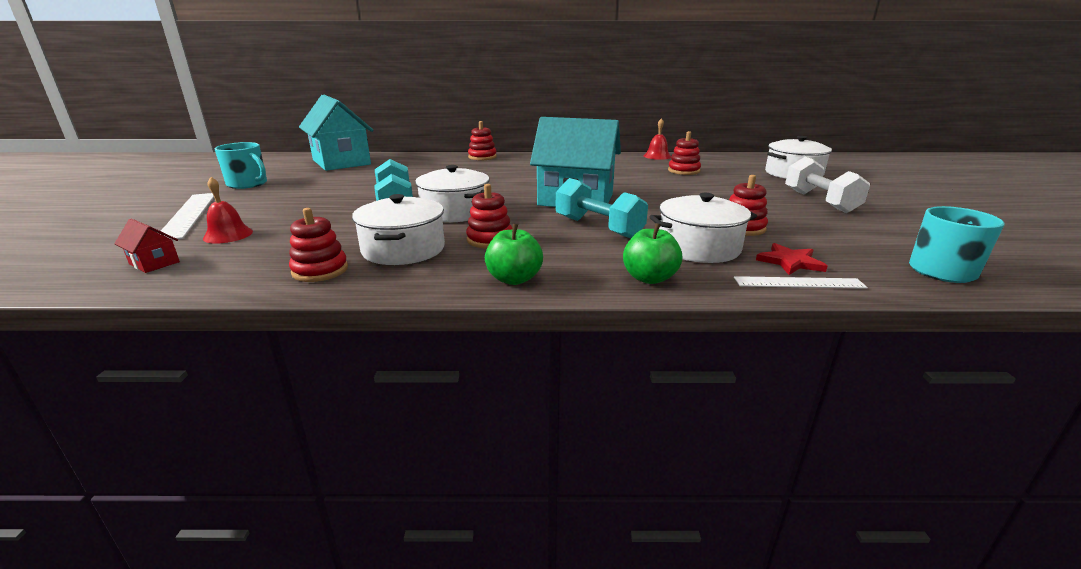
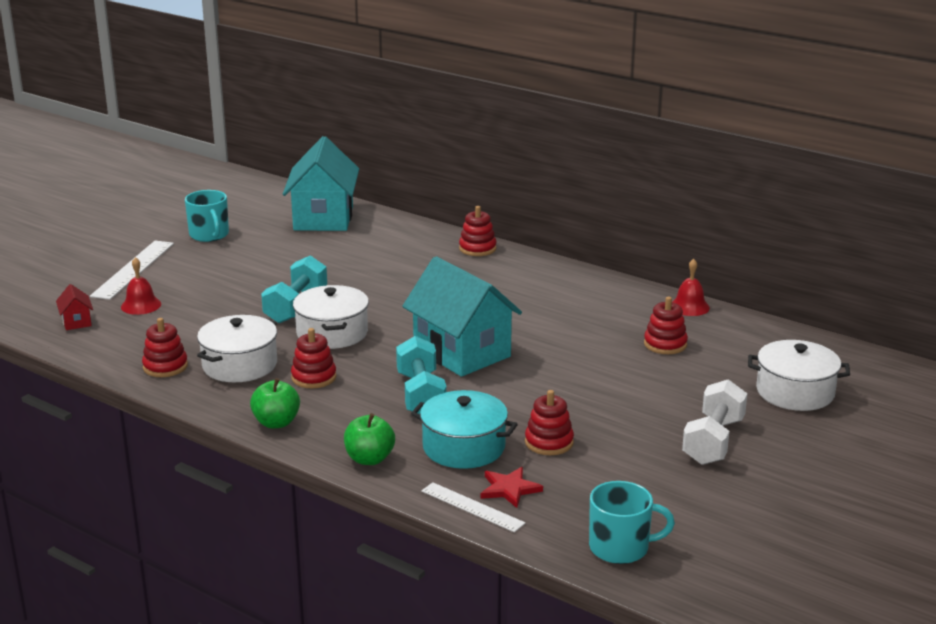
camera: 35 degrees right, 0 degrees up
(698, 247) = (464, 447): white pot -> turquoise pot

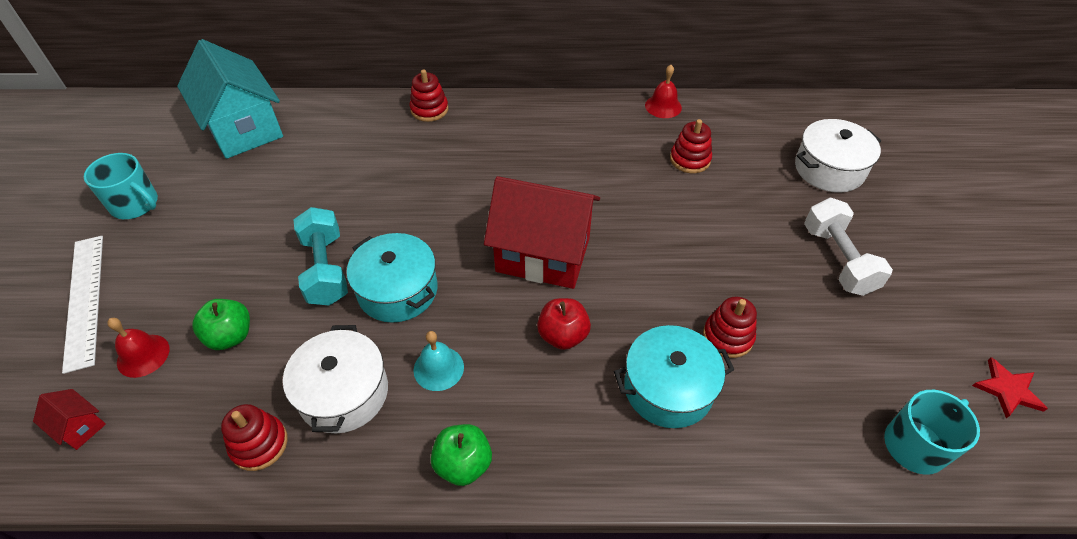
camera: 35 degrees left, 25 degrees up
(314, 377) = (438, 368): red stacking toy -> turquoise bell
(332, 333) = (397, 290): white pot -> turquoise pot
(369, 459) = (604, 462): green apple -> green apple (230, 336)
(421, 395) = (563, 335): turquoise dumbbell -> red apple
(462, 352) = (543, 254): turquoise house -> red house
(472, 507) = (757, 473): white ruler -> none
(509, 489) = (760, 424): red star -> red star (1007, 389)

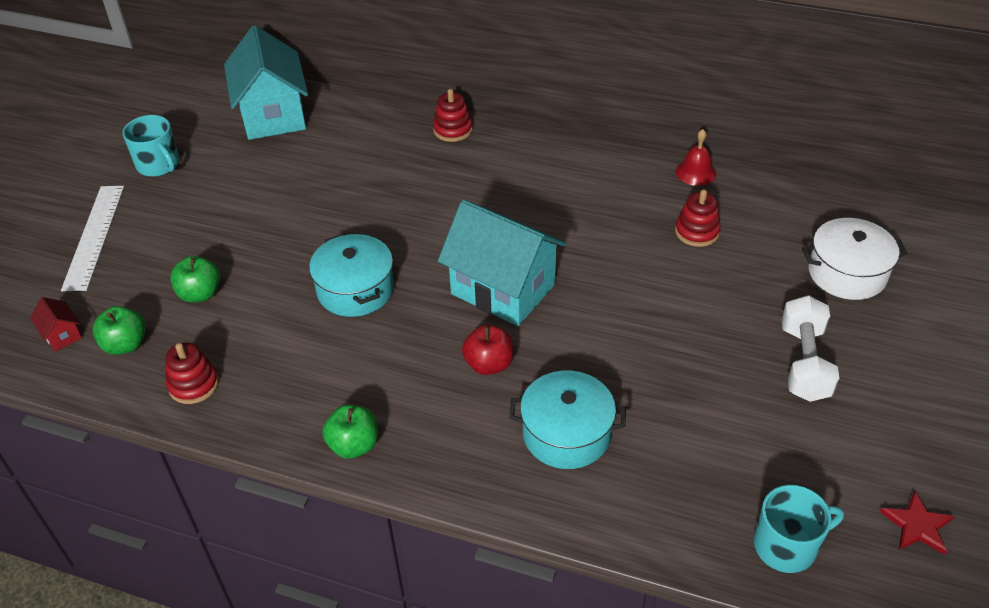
camera: 20 degrees right, 5 degrees down
(143, 355) = (126, 292): red bell -> none
(162, 418) = (125, 345): none -> green apple
(325, 269) = (299, 257): turquoise dumbbell -> none
(343, 393) = (276, 363): white pot -> none
(438, 368) = (364, 363): turquoise bell -> none
(543, 254) = (503, 289): red house -> turquoise house
(728, 336) = (648, 404): red stacking toy -> none

